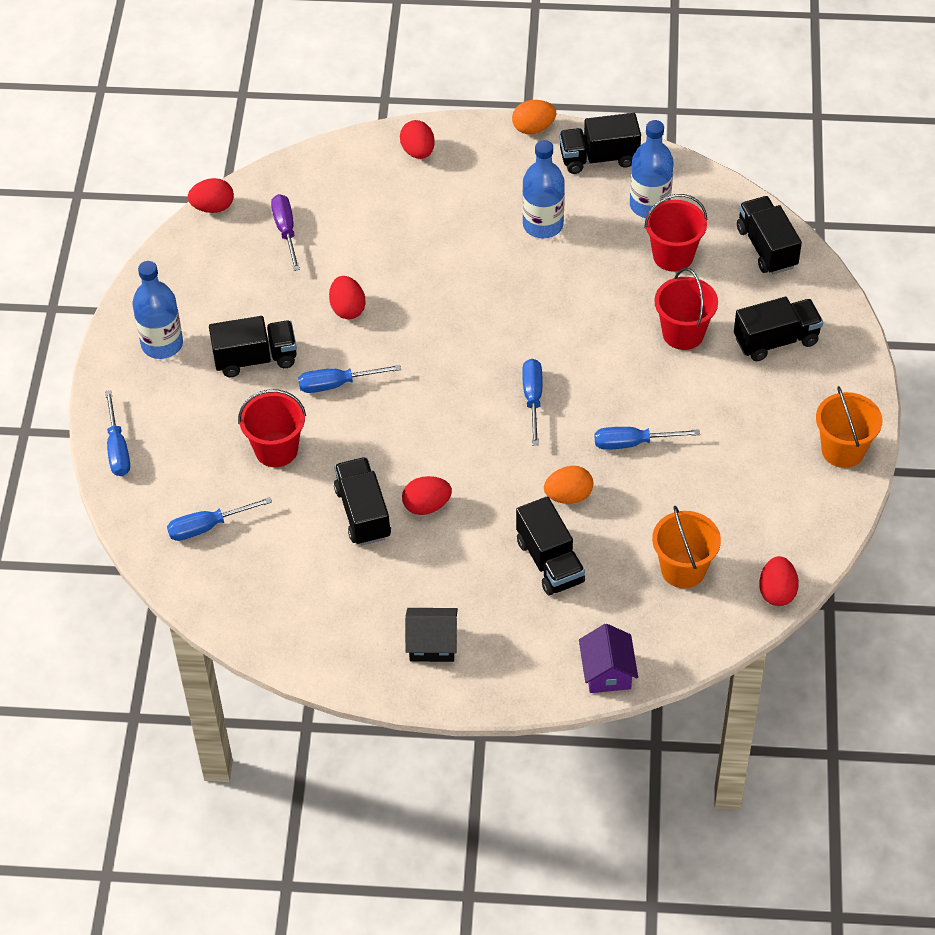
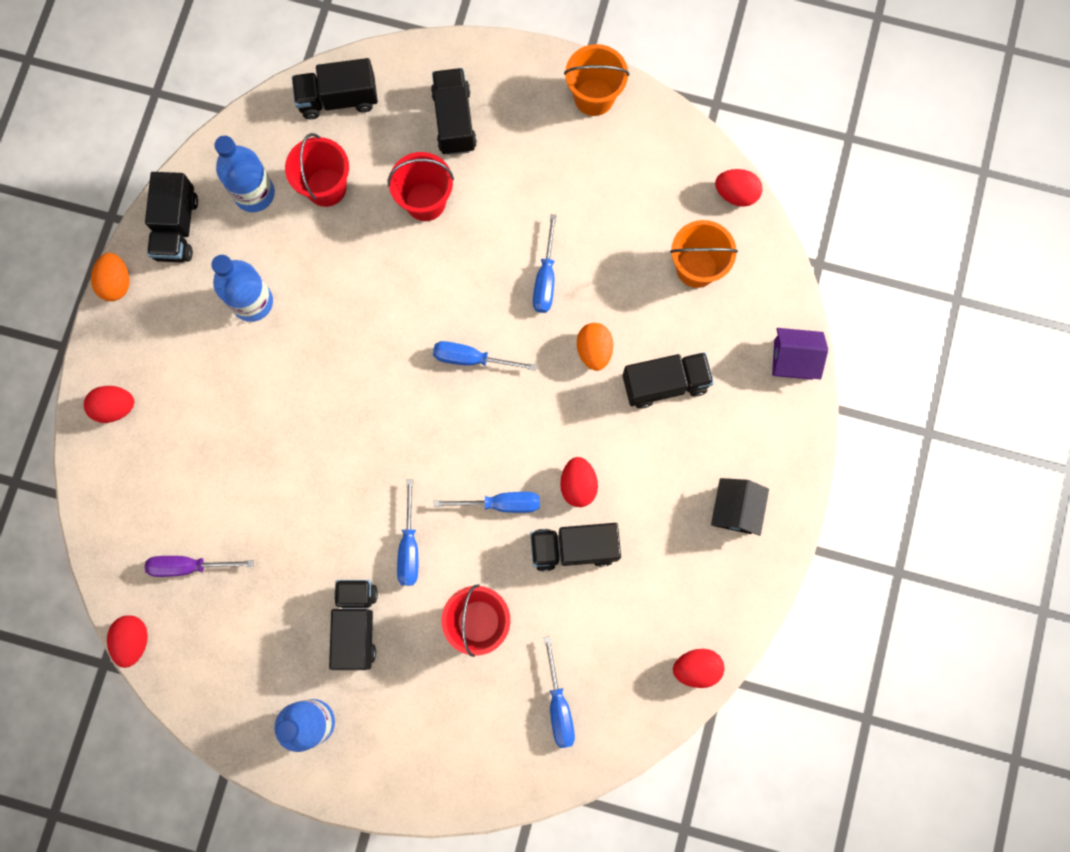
camera: 80 degrees left, 25 degrees up
(117, 448) = (440, 786): blue screwdriver -> blue screwdriver (500, 503)
(347, 309) = (313, 519): red egg -> red egg (696, 668)

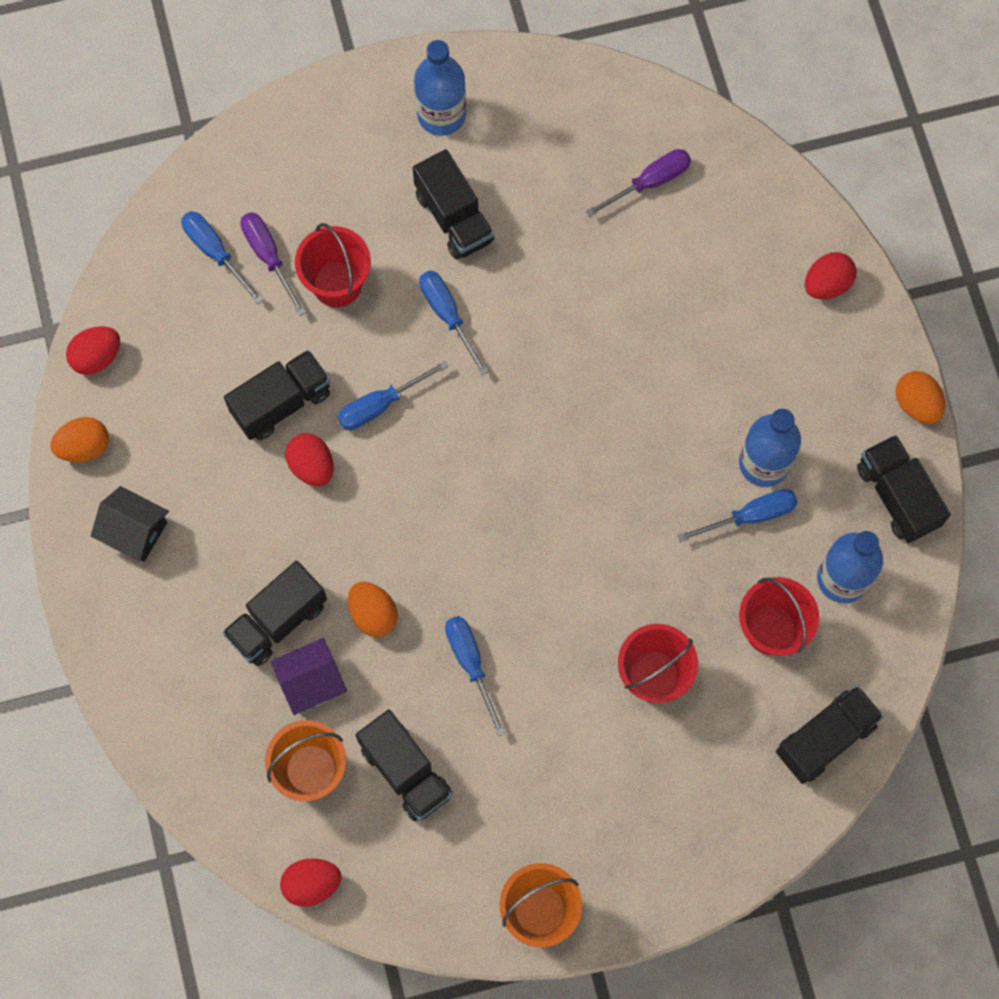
camera: 150 degrees right, 5 degrees down
(133, 640) = (656, 92): red egg -> none
(454, 120) = (680, 788): black truck -> black truck (405, 771)
(472, 359) = (497, 533): blue screwdriver -> blue screwdriver (750, 516)
(519, 676) = (268, 257): none -> purple screwdriver
(735, 509) = (134, 531): black house -> black house turned 45 degrees counterclockwise
(741, 598) = (84, 447): none -> orange egg
(793, 359) = (151, 725): purple house -> purple house (311, 682)

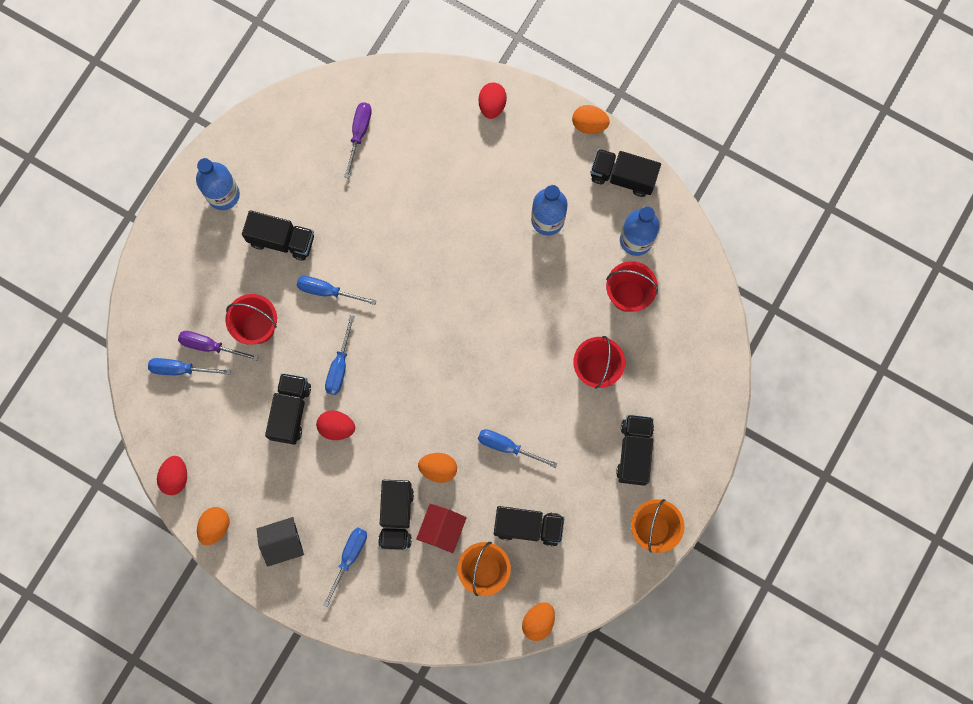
camera: 45 degrees left, 5 degrees up
(311, 682) = (442, 529): purple house -> red house
(312, 884) = (538, 621): red egg -> orange egg
(750, 516) = (566, 251): blue screwdriver -> blue screwdriver (349, 557)
(825, 738) = (700, 322): black truck -> black truck (634, 452)

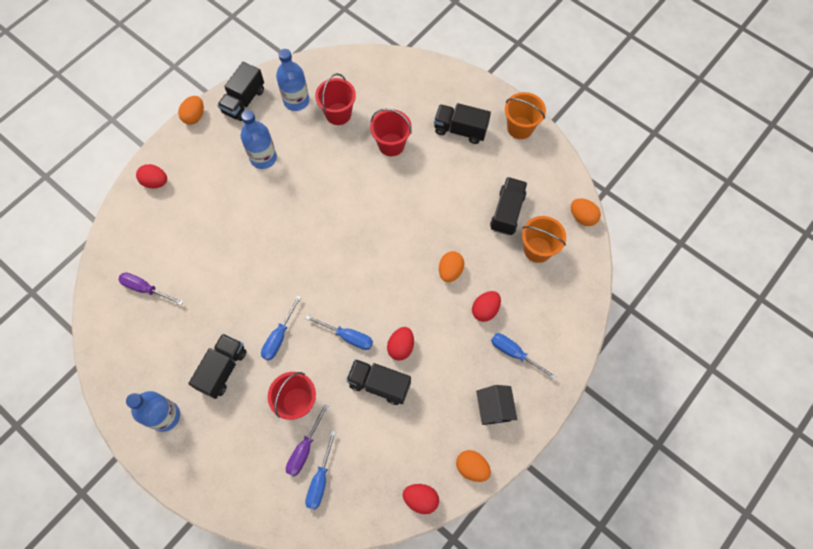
camera: 80 degrees left, 10 degrees down
(396, 516) = (485, 310): black truck -> red egg
(442, 529) = (500, 276): red house -> none
(507, 447) = (441, 216): blue screwdriver -> none

